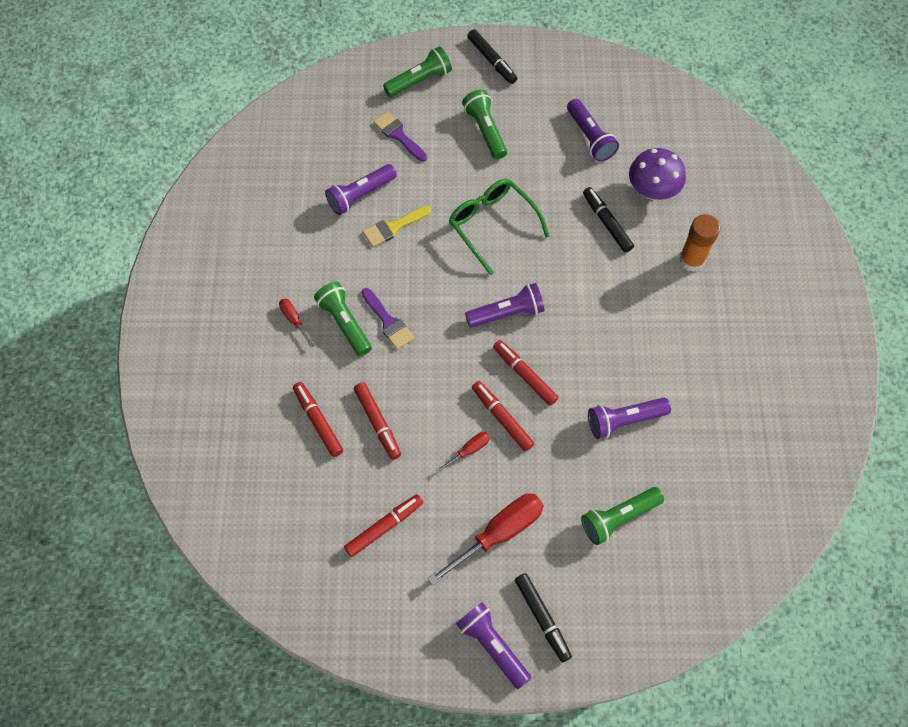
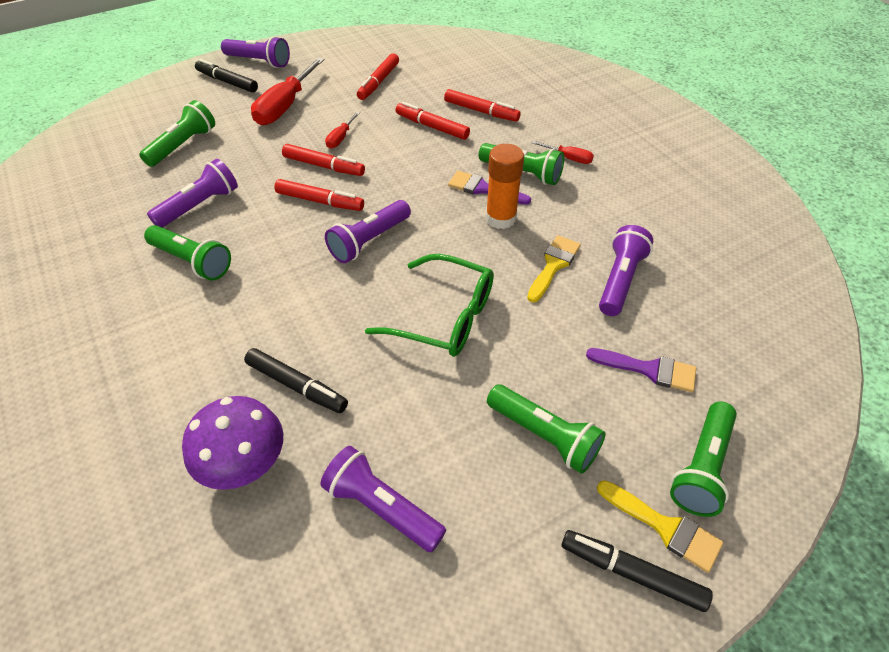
camera: 150 degrees right, 15 degrees down
(461, 68) = (665, 527): none -> yellow brush
(645, 358) = (192, 261): none -> green flashlight
(691, 260) = (157, 390): orange glue stick -> orange glue stick (501, 218)

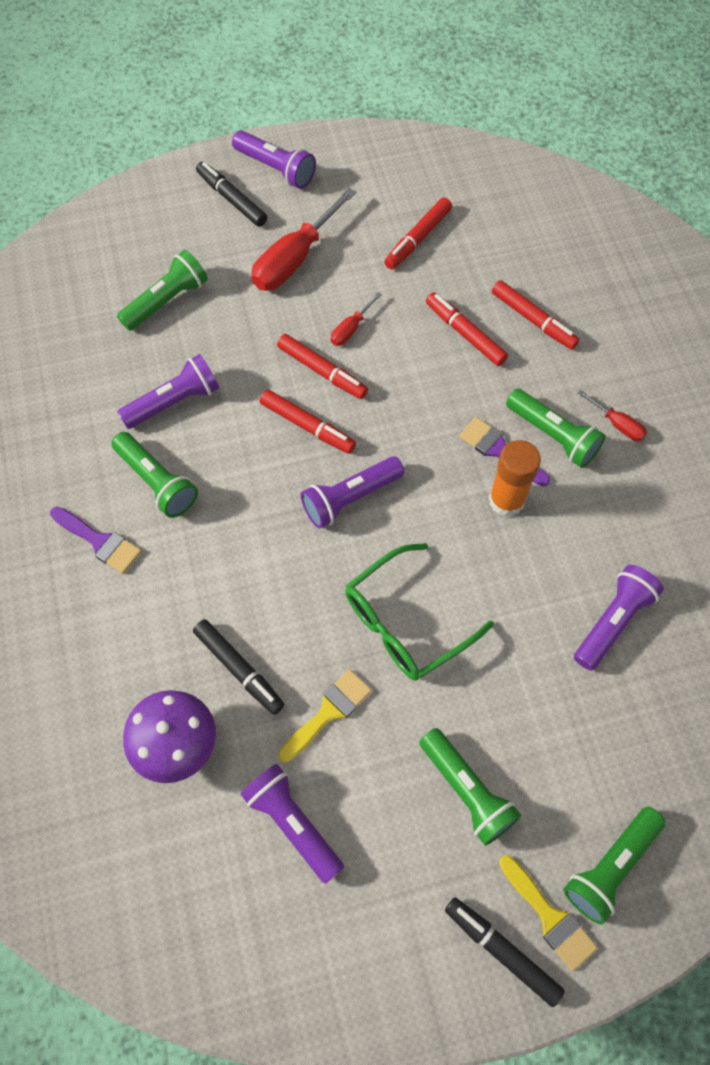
camera: 15 degrees right, 15 degrees up
(444, 317) = (406, 622): green glasses -> green glasses turned 105 degrees clockwise
(553, 265) = (545, 582): yellow brush -> yellow brush (328, 712)
(649, 370) = (601, 743): purple brush -> purple brush (100, 541)

